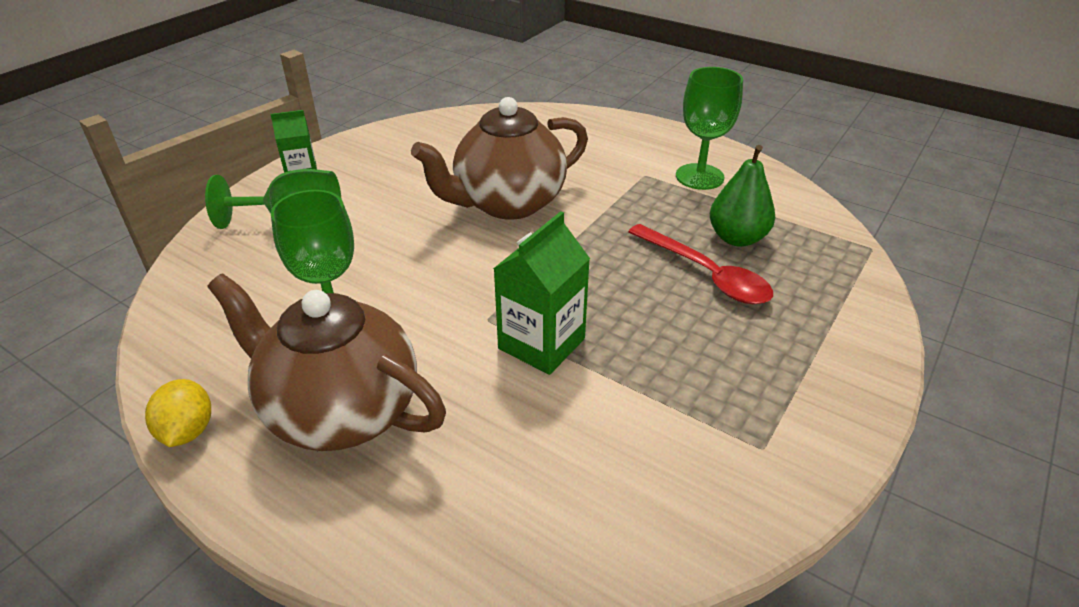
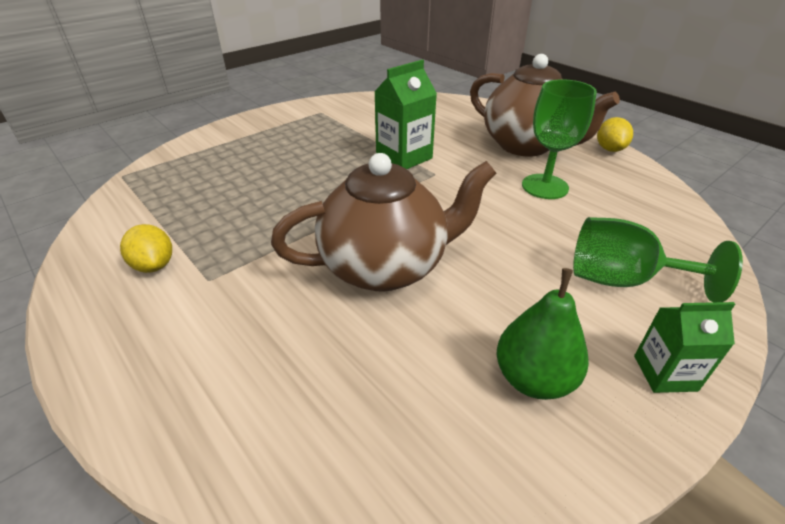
camera: 165 degrees left, 0 degrees up
(699, 177) = (154, 265): green goblet -> yellow lemon
(706, 274) = (263, 177): red spoon -> none
(737, 238) = (207, 197): green pear -> green pear (534, 379)

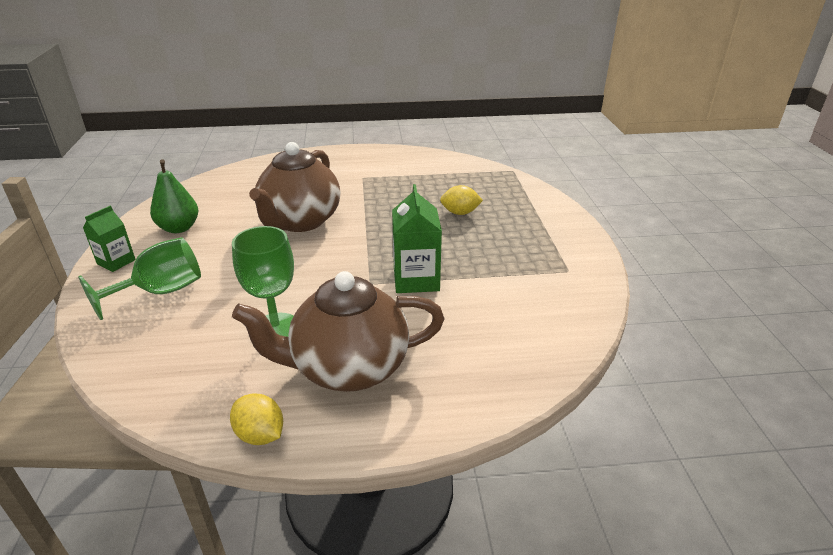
camera: 125 degrees right, 5 degrees down
(154, 265) = (393, 168): yellow lemon -> yellow lemon (460, 213)

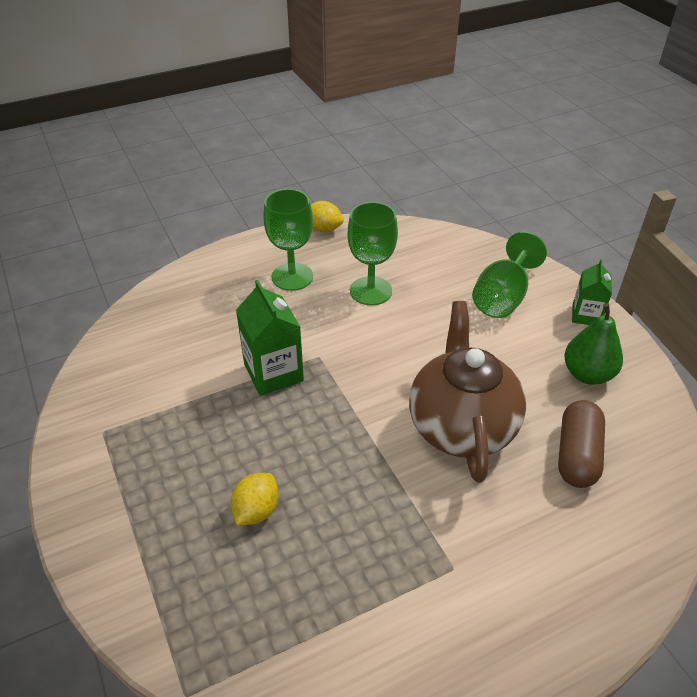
camera: 160 degrees right, 10 degrees up
(246, 197) = (577, 455): none -> brown capsule
(348, 368) = (292, 277): brown teapot -> green goblet
(460, 213) = (256, 510): yellow lemon -> yellow lemon turned 45 degrees counterclockwise

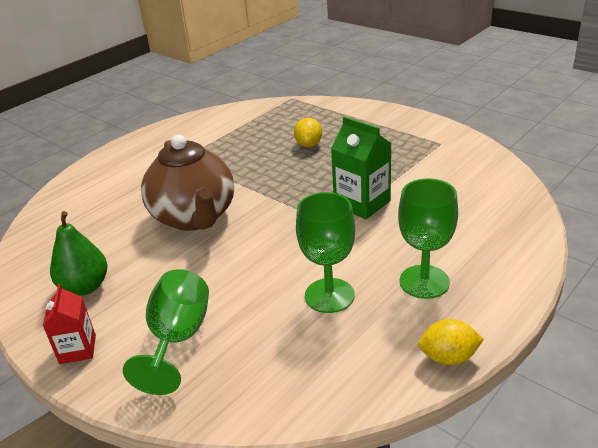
camera: 160 degrees right, 10 degrees down
(577, 455) = (102, 227): brown capsule -> none
(586, 315) = (77, 349): green carton -> red carton

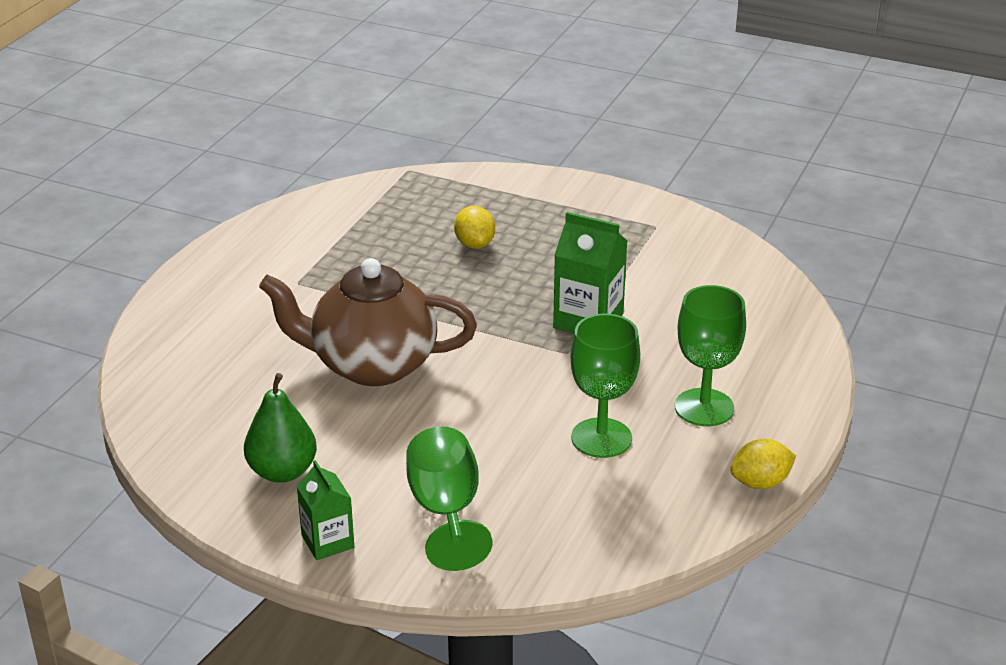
camera: 20 degrees left, 0 degrees up
(77, 349) = (327, 541): red carton -> green carton
(194, 217) = (372, 365): brown teapot -> brown teapot turned 135 degrees clockwise

